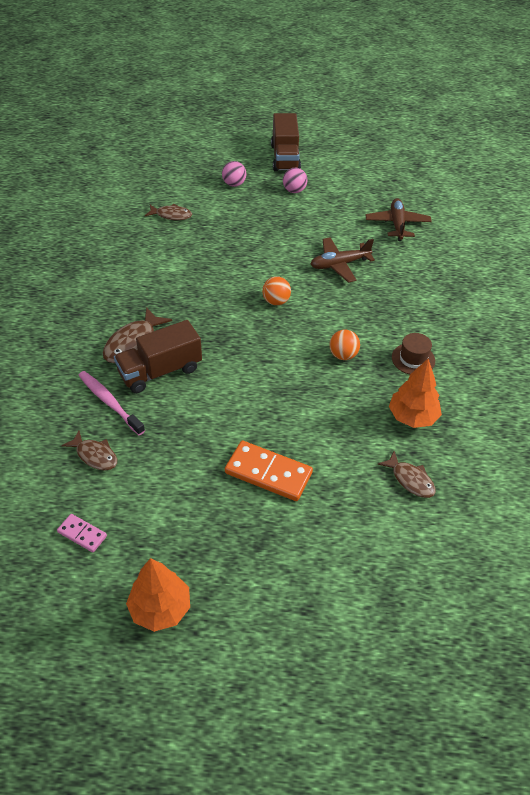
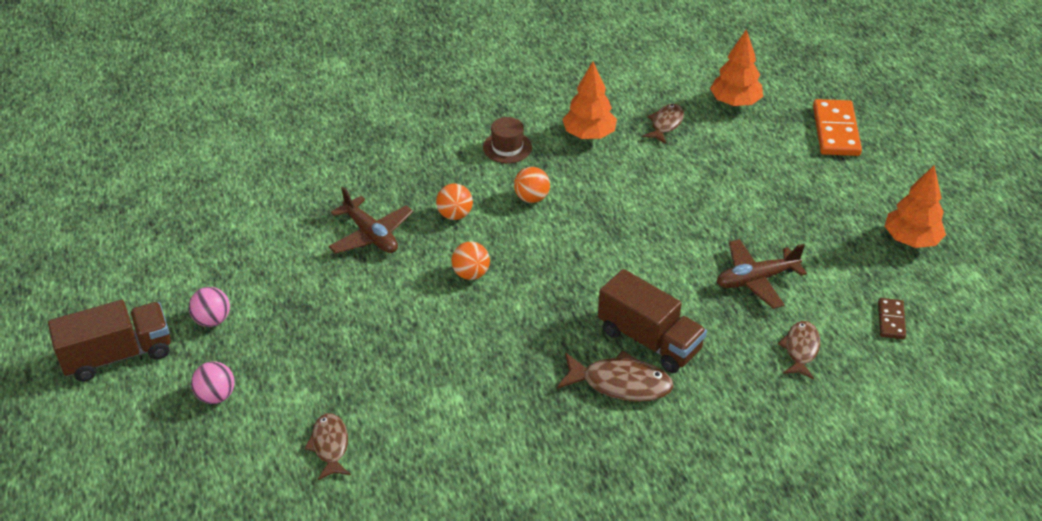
camera: 110 degrees left, 5 degrees down
(82, 534) = (891, 320): pink domino -> brown domino
(109, 402) = (724, 367): pink toothbrush -> none
(268, 473) = (724, 213): orange domino -> orange domino (835, 131)
(342, 309) = (455, 215): none -> orange ball
(397, 224) = (262, 201): brown plane -> brown plane (756, 279)
(428, 555) = (735, 102): none -> orange tree

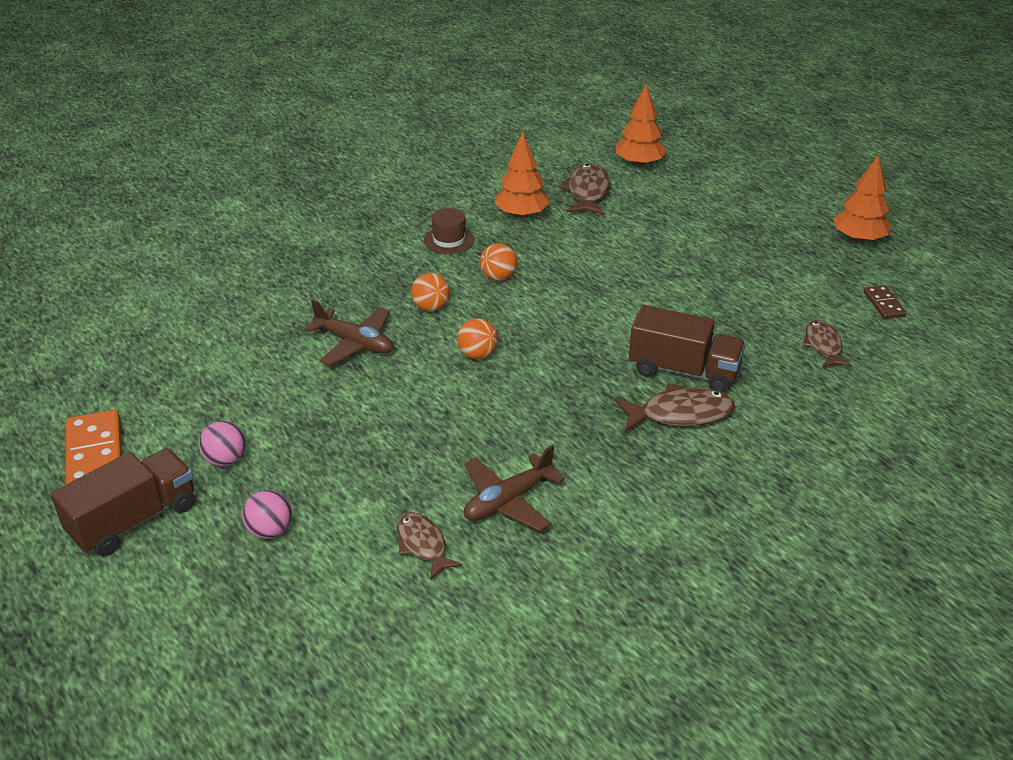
camera: 20 degrees left, 5 degrees down
(665, 124) = (587, 192): brown fish -> brown fish, size x1.50
(756, 279) = (748, 299): brown plane -> brown plane (508, 501)
(835, 131) = (740, 168): orange domino -> orange domino (95, 455)

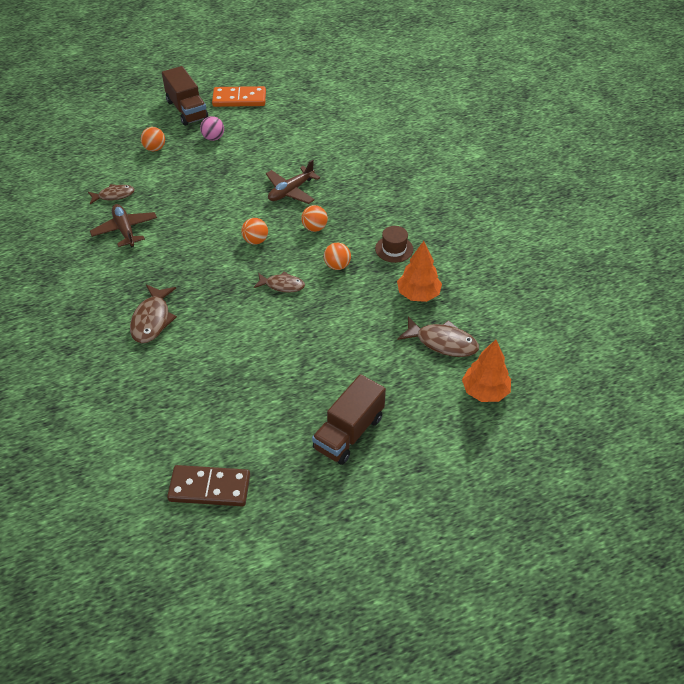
camera: 105 degrees right, 10 degrees up
(270, 530) = (154, 148): pink ball -> orange ball
(683, 370) = (191, 334): brown truck -> brown truck (349, 433)
(823, 345) = (179, 424): brown fish -> brown fish (282, 285)
(858, 238) = (309, 514): orange tree -> none
(884, 304) = (209, 488): brown domino -> brown domino, size x1.86

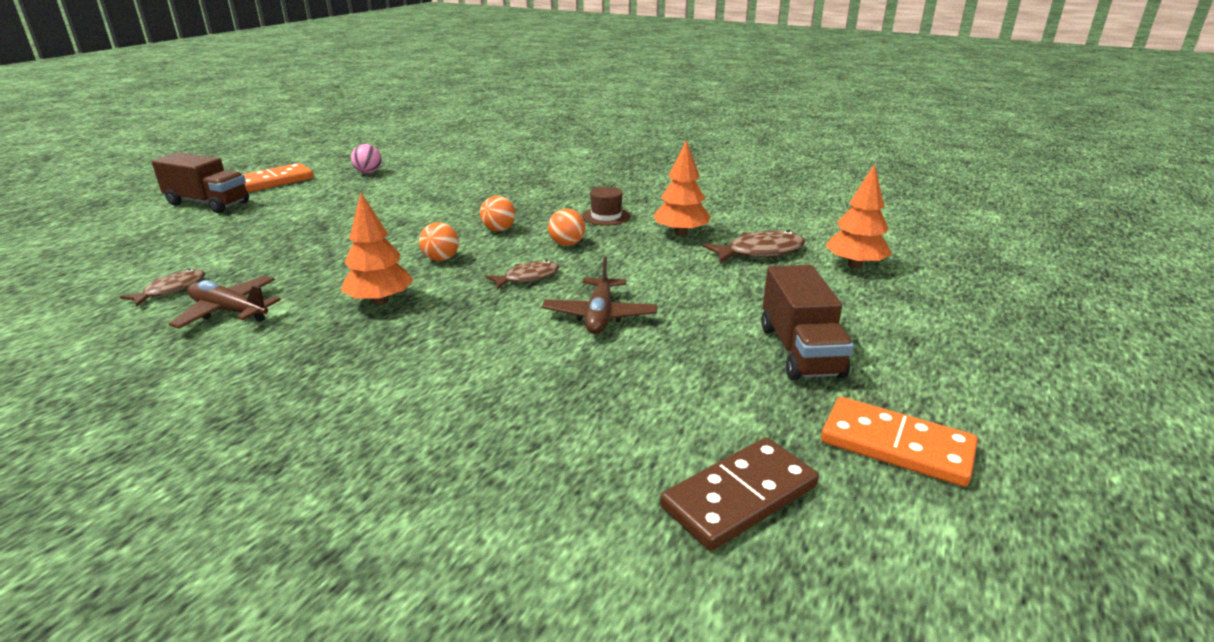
camera: 40 degrees left, 20 degrees down
(152, 320) = (387, 372): brown fish -> none
(154, 148) = (194, 239): orange ball -> none
(194, 262) = (380, 301): none -> orange tree
(213, 138) = (274, 211): pink ball -> pink ball (368, 172)
(291, 191) = (431, 216): brown plane -> brown plane (600, 315)
(307, 515) = (896, 446): none -> orange domino

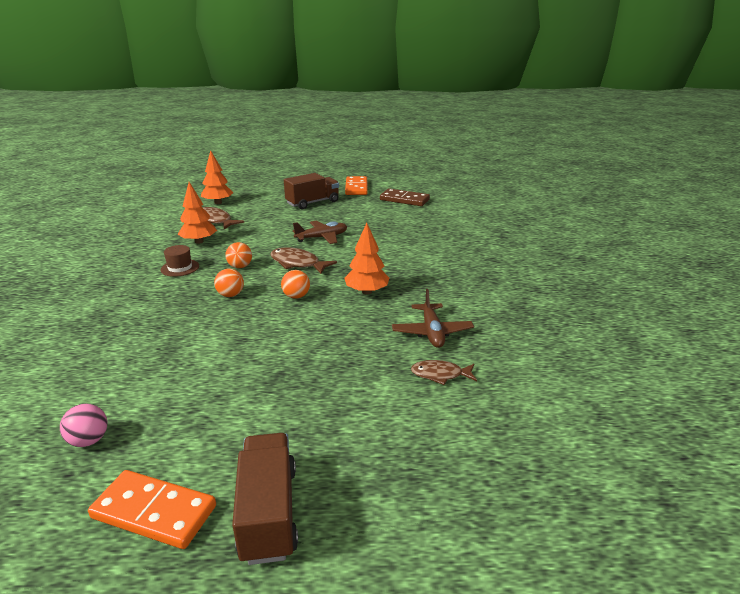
camera: 120 degrees left, 0 degrees up
(527, 277) = (297, 263): brown fish -> brown fish, size x1.50

